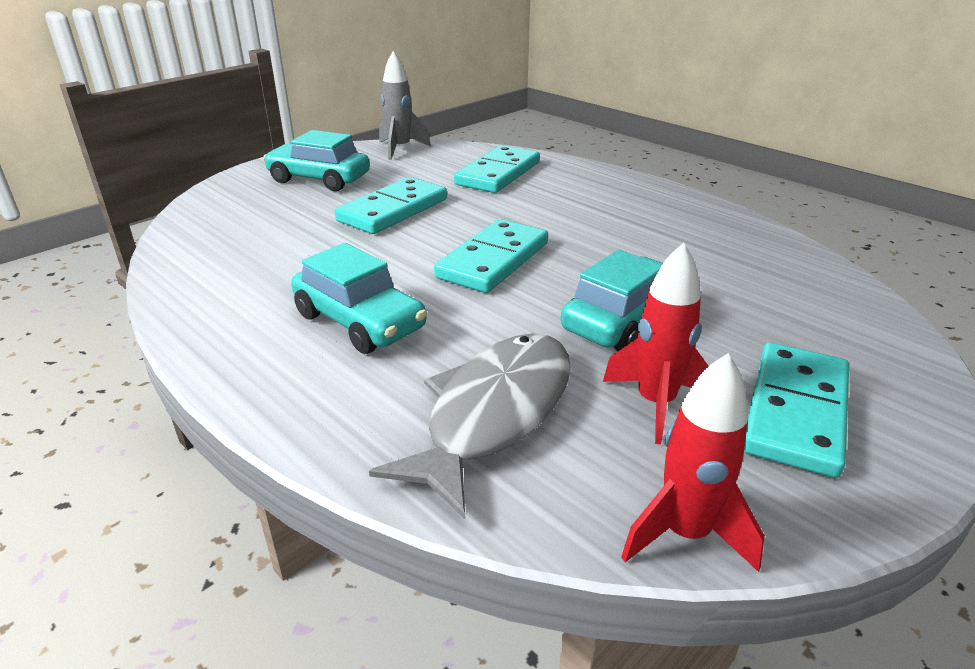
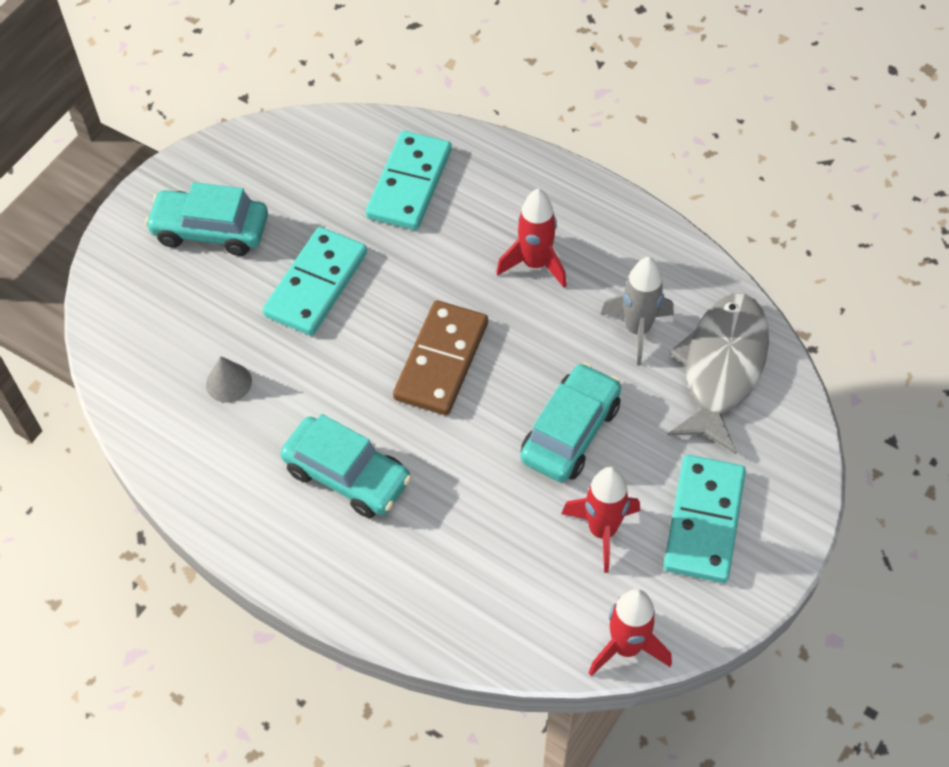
camera: 10 degrees left, 25 degrees up
(278, 252) = (228, 382): none -> grey cone
(400, 149) = (279, 140): grey rocket -> grey rocket (637, 330)
(493, 260) = (441, 360): turquoise domino -> brown domino
(494, 414) = (485, 565): grey fish -> grey fish (721, 368)
(601, 218) = (535, 264): none -> red rocket

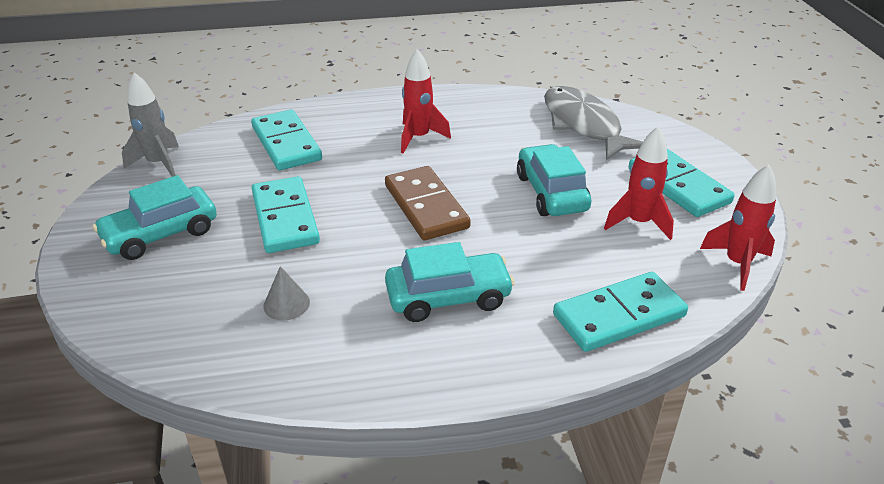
camera: 45 degrees left, 20 degrees down
(454, 606) = (619, 315): none -> turquoise domino
(637, 330) = (518, 134): grey rocket -> grey rocket (159, 164)

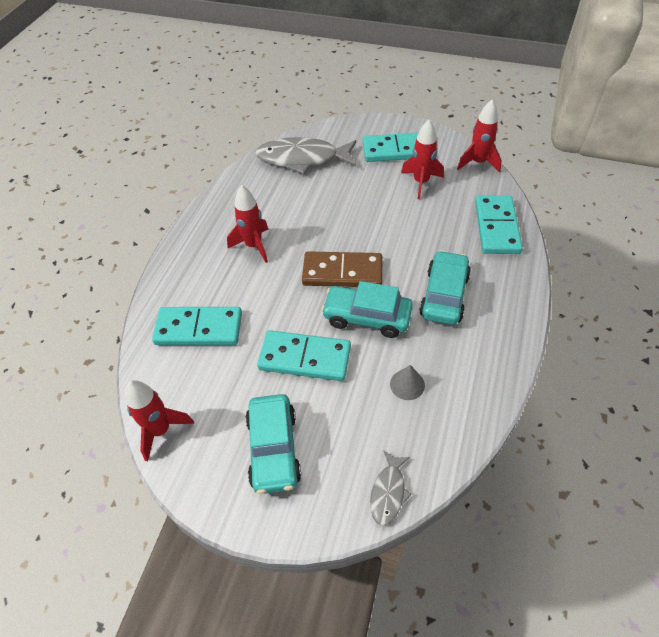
camera: 60 degrees left, 15 degrees up
(132, 330) = (388, 492): none -> grey fish
(159, 164) = (161, 430): grey rocket -> red rocket
(551, 193) = (367, 206): turquoise car -> turquoise car (367, 317)

